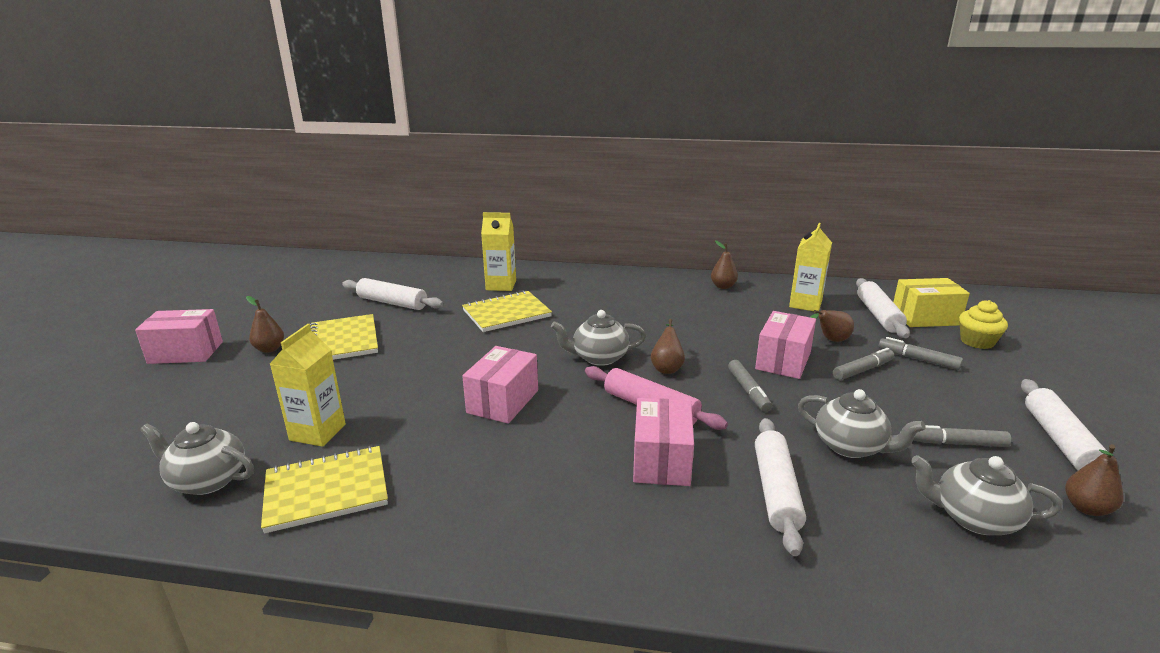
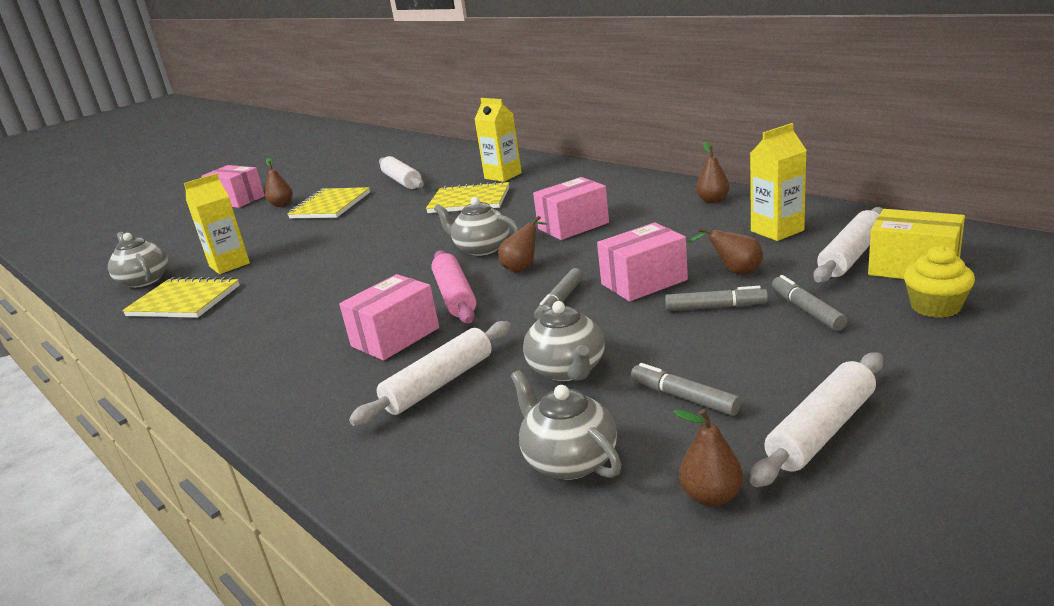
camera: 40 degrees right, 0 degrees up
(503, 401) = (360, 268): pink box -> pink box (573, 226)

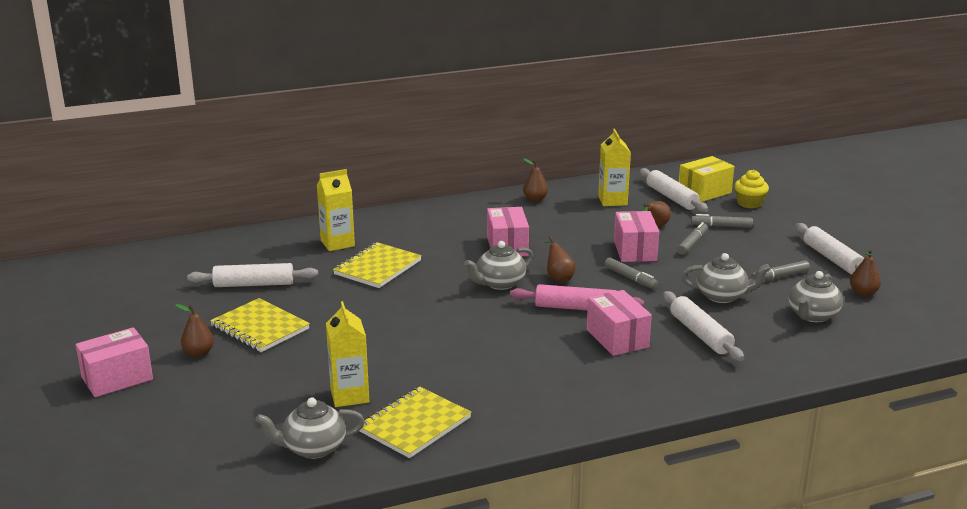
camera: 70 degrees left, 0 degrees up
(569, 460) = (812, 316): grey teapot -> grey teapot turned 45 degrees counterclockwise

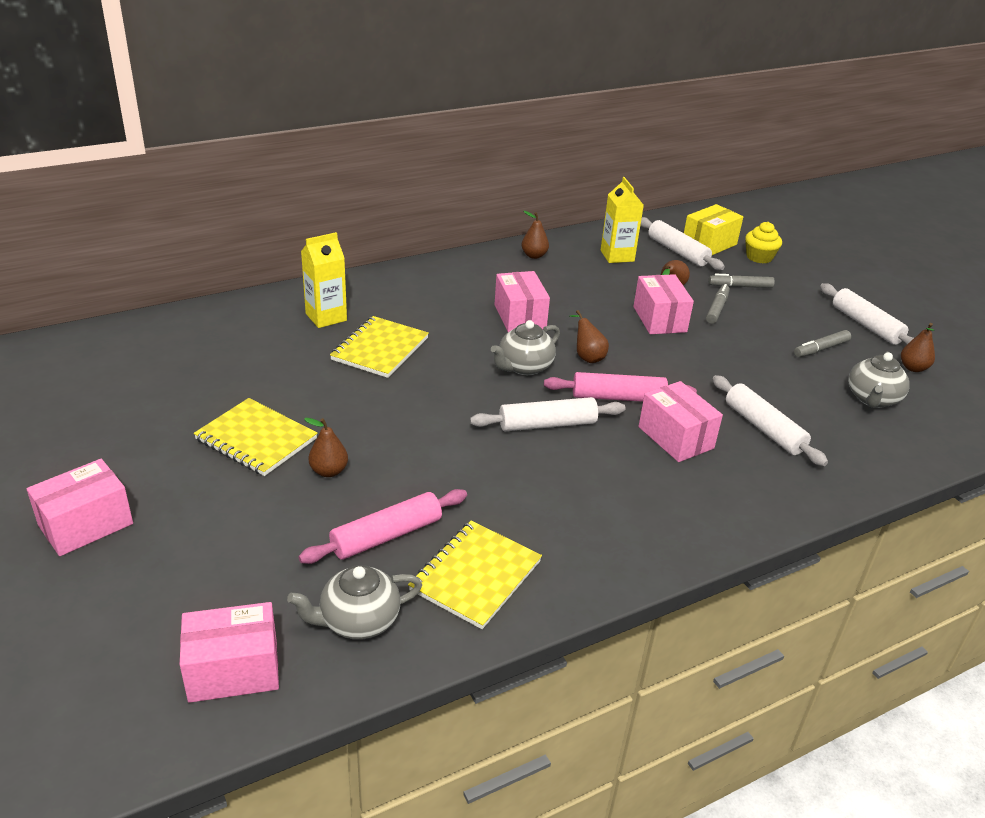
camera: 10 degrees left, 10 degrees up
(198, 353) = (186, 480): brown pear -> brown pear (329, 471)
(211, 472) = (233, 670): none -> pink box
(254, 284) = (237, 377): white rolling pin -> white rolling pin (547, 424)
(349, 395) = (386, 536): yellow carton -> pink rolling pin
(630, 278) = (666, 356): grey marker -> none
(722, 296) = (770, 376): grey teapot -> none

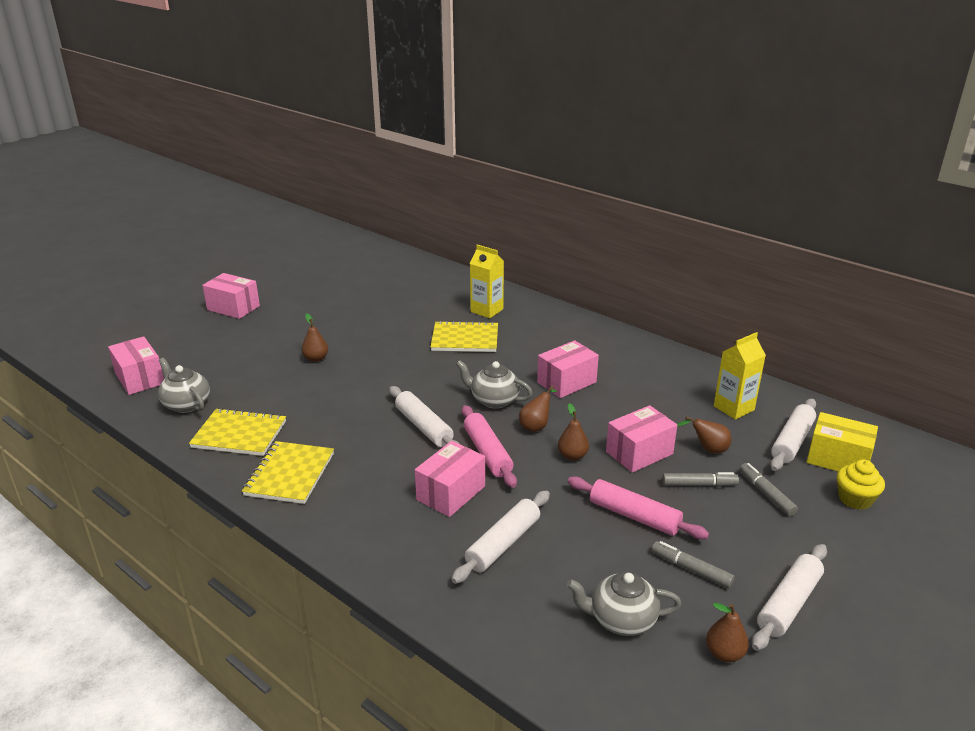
camera: 70 degrees right, 5 degrees down
(256, 439) = (332, 328): yellow notebook -> yellow notebook (289, 474)
(386, 536) = (264, 394): pink rolling pin -> pink rolling pin (634, 516)
(534, 255) = (677, 367): brown pear -> brown pear (572, 456)

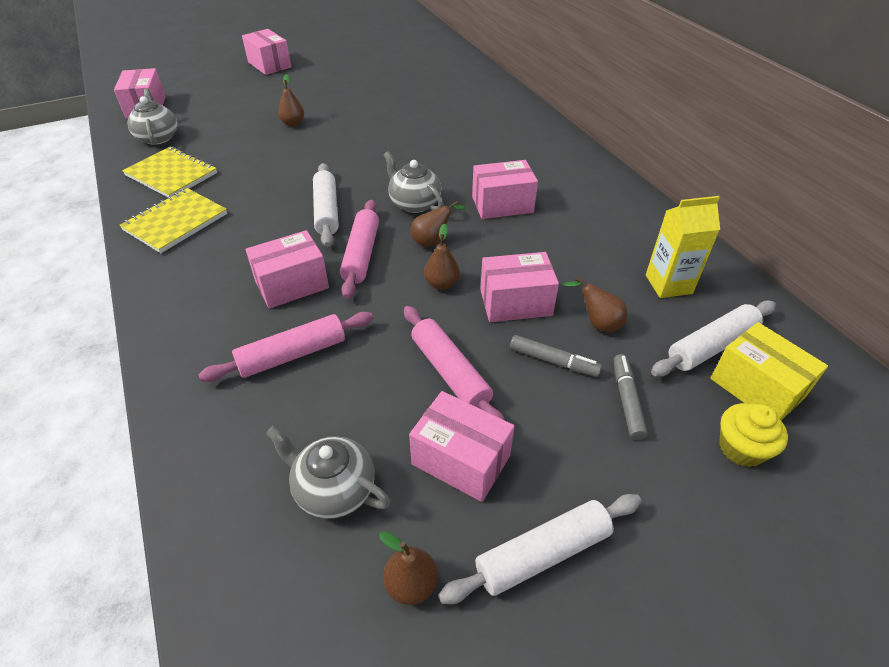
camera: 25 degrees right, 15 degrees up
(465, 339) = (439, 136): yellow notebook -> none
(486, 310) = (484, 114): yellow carton -> none
(503, 544) = (292, 355): white rolling pin -> pink rolling pin
(691, 569) = (460, 460): grey marker -> pink box

